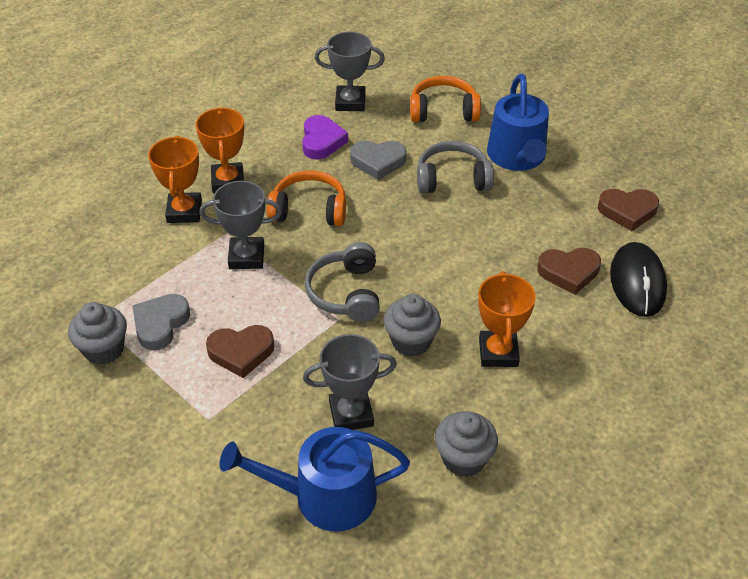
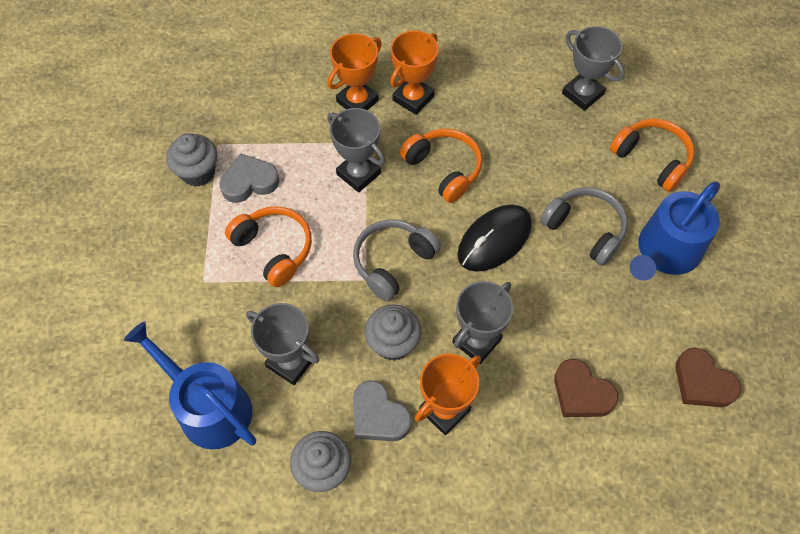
camera: 45 degrees right, 15 degrees up
(241, 352) = (274, 249): brown heart -> orange headphones
(322, 141) = (520, 114): purple heart -> none
(378, 162) = (542, 167): grey heart -> grey heart (378, 416)
(466, 295) = (476, 341): none -> grey trophy
(637, 282) = (629, 453): black mouse -> black mouse (494, 240)

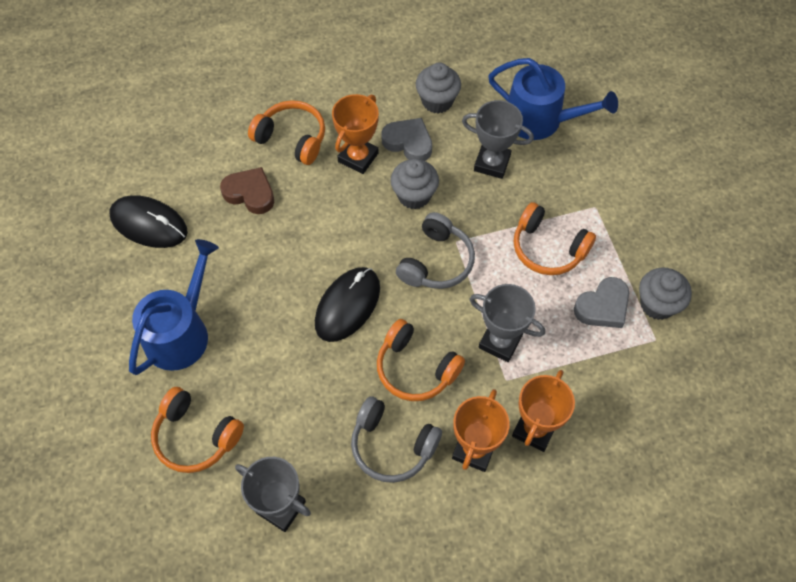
camera: 165 degrees right, 0 degrees up
(476, 341) = (344, 213): grey trophy -> none
(520, 459) = (292, 138): none -> orange headphones
(585, 229) = (261, 337): grey headphones -> grey headphones (392, 446)
(702, 382) = (149, 224): brown heart -> black mouse

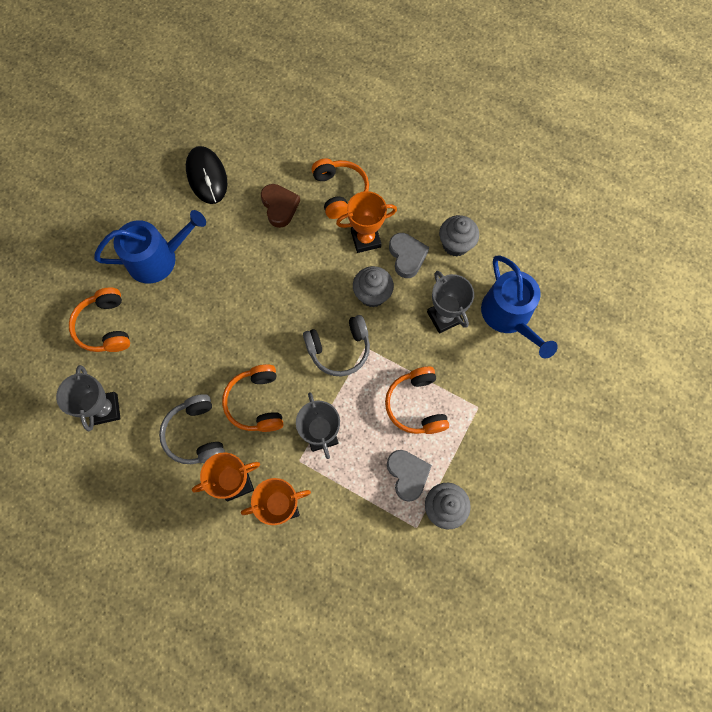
camera: 45 degrees right, 10 degrees up
(347, 305) = (260, 328): black mouse -> none
(603, 306) = (407, 474): grey heart -> grey heart turned 120 degrees counterclockwise

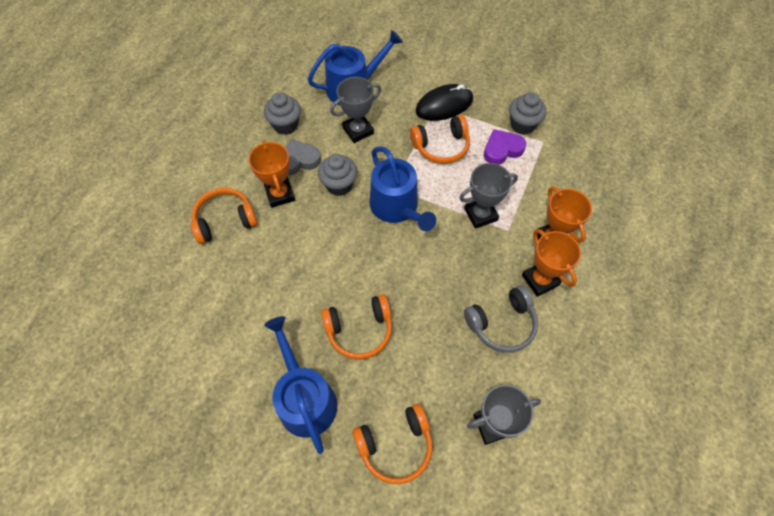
camera: 95 degrees left, 10 degrees down
(207, 176) = (195, 359): black mouse -> black mouse (444, 105)
(256, 403) = (460, 272): orange headphones -> orange headphones (359, 330)
(280, 207) = (240, 275): brown heart -> none
(339, 349) = (397, 207): grey headphones -> blue watering can
(407, 474) = (502, 149): grey heart -> purple heart

